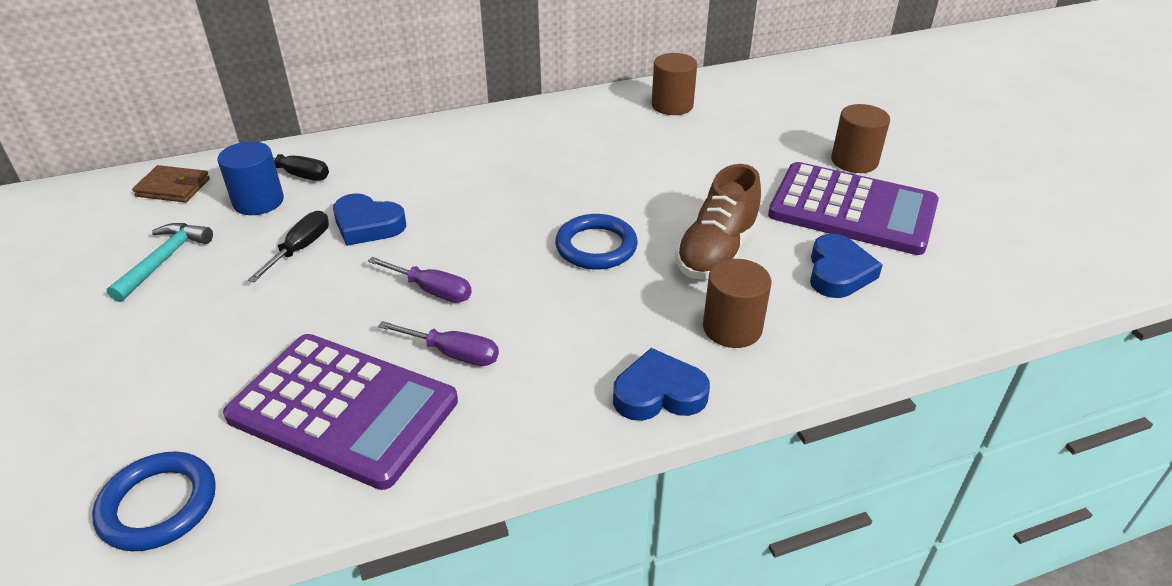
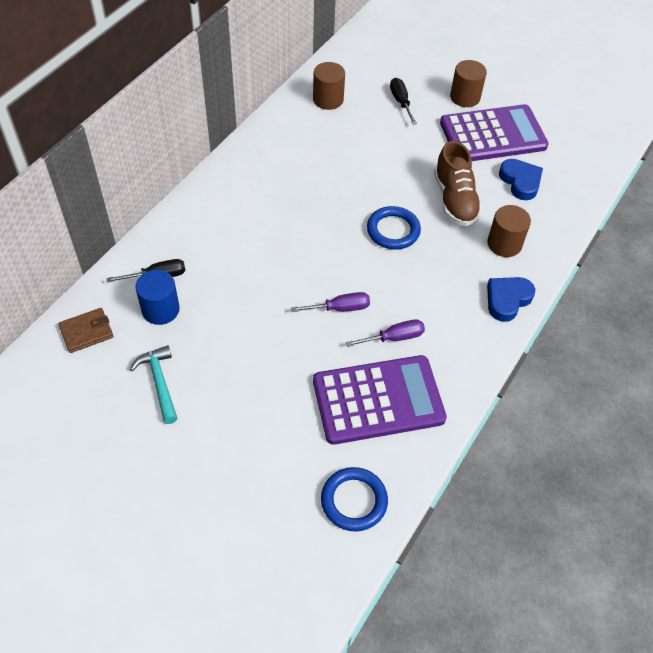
camera: 40 degrees left, 15 degrees up
(300, 249) = (232, 326): black screwdriver -> black screwdriver (401, 102)
(367, 225) = (251, 287): blue heart -> none

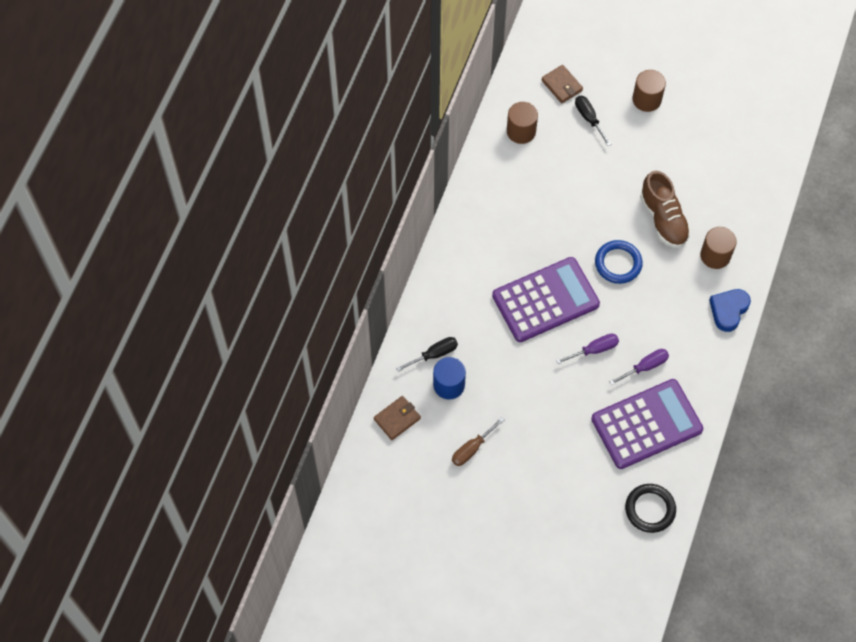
camera: 10 degrees left, 10 degrees up
(159, 382) = (472, 449): turquoise hammer -> brown screwdriver
(354, 501) = (650, 509): blue ring -> black ring
(382, 71) = (562, 85): none -> brown wallet
(493, 135) = (681, 138): purple calculator -> purple calculator (545, 300)
(520, 182) = (716, 186): blue heart -> none

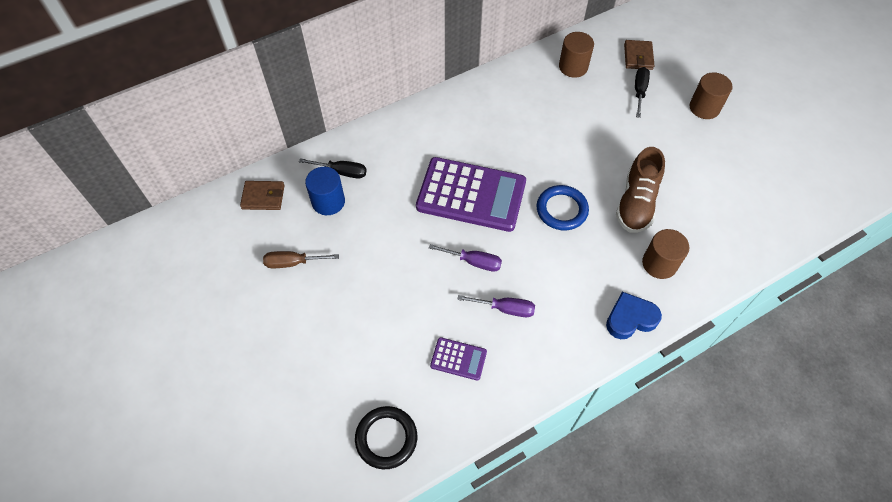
camera: 40 degrees right, 5 degrees down
(646, 424) = (458, 359): purple calculator -> purple calculator, size x0.45

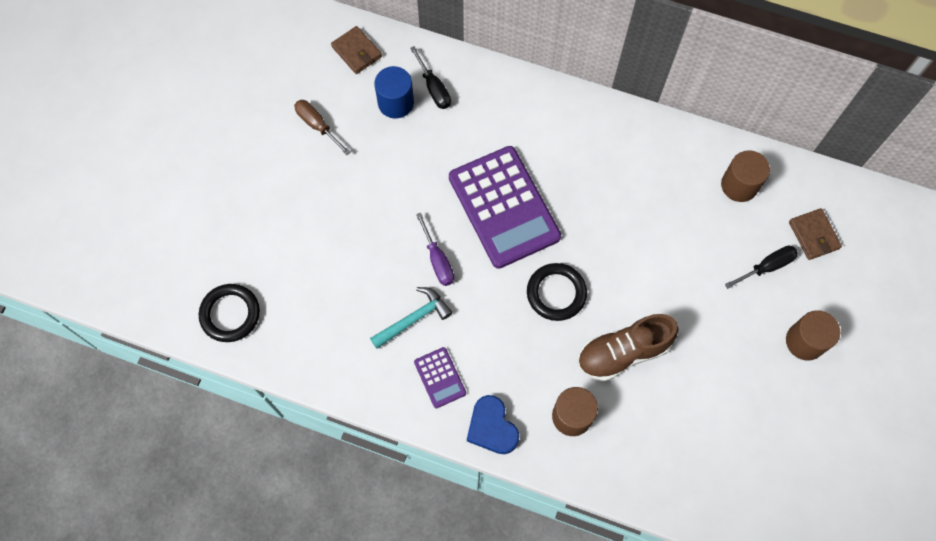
camera: 50 degrees right, 10 degrees up
(458, 359) = (338, 316): purple calculator -> purple calculator (440, 377)
(505, 309) = (414, 318): purple screwdriver -> turquoise hammer
(561, 210) = (556, 293): blue ring -> black ring
(630, 318) = (492, 427): blue heart -> blue heart turned 150 degrees counterclockwise
(638, 57) = (813, 235): brown wallet -> brown wallet turned 75 degrees counterclockwise

